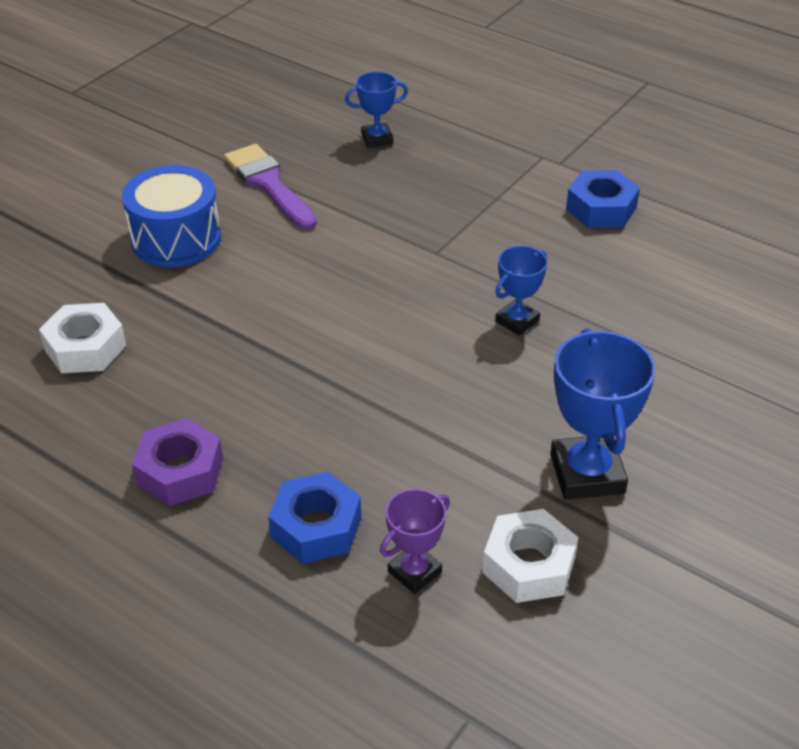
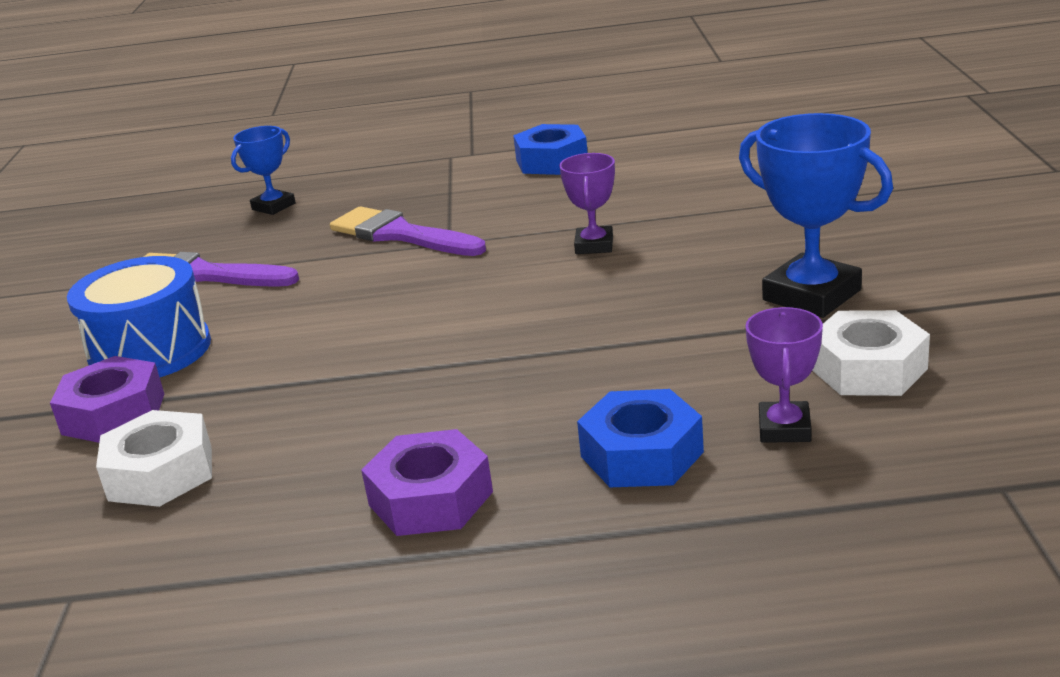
camera: 35 degrees left, 15 degrees down
(109, 281) = (113, 414): none -> purple nut
(417, 223) = (401, 235): none -> purple brush
(517, 321) = (594, 245): blue trophy -> purple trophy

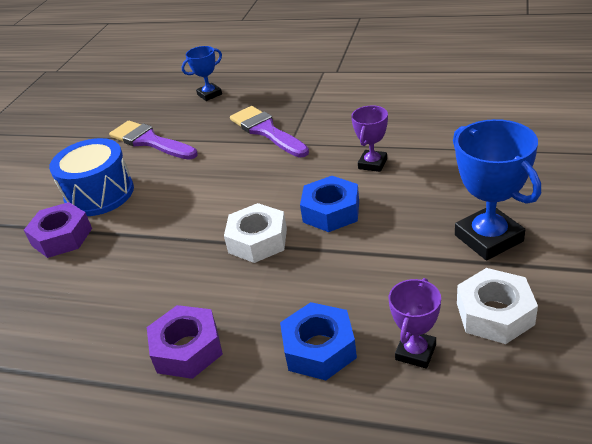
camera: 20 degrees right, 10 degrees up
(160, 473) = (64, 288): white nut -> white nut (257, 240)
(551, 161) = (380, 86): blue nut -> blue nut (331, 211)

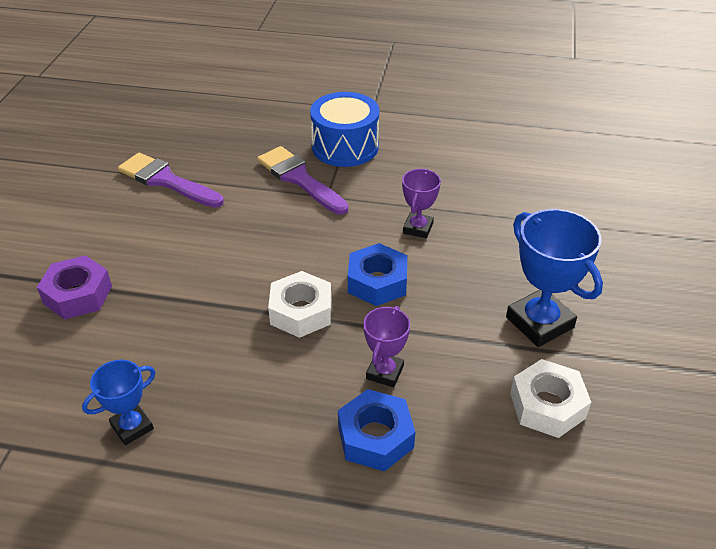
camera: 10 degrees left, 5 degrees up
(99, 194) = (115, 244): blue drum -> blue drum (345, 147)
(187, 349) = (237, 433): purple nut -> none
(209, 94) = (230, 126): blue trophy -> blue trophy (132, 427)
(415, 352) = (472, 443): purple trophy -> purple trophy (384, 372)

